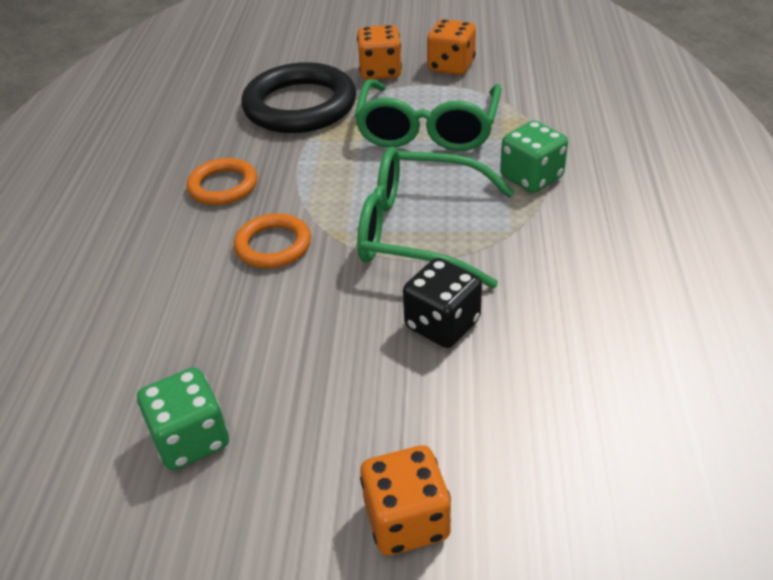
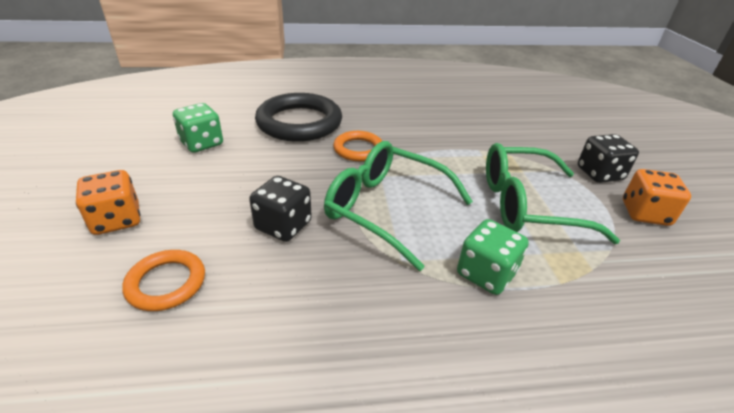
camera: 75 degrees right, 5 degrees down
(223, 186) = (412, 125): orange ring -> orange ring (166, 283)
(300, 105) = (520, 142): black ring -> black ring (299, 122)
(380, 71) = (599, 174): orange dice -> black dice
(421, 231) = (387, 209): green glasses -> green glasses turned 60 degrees counterclockwise

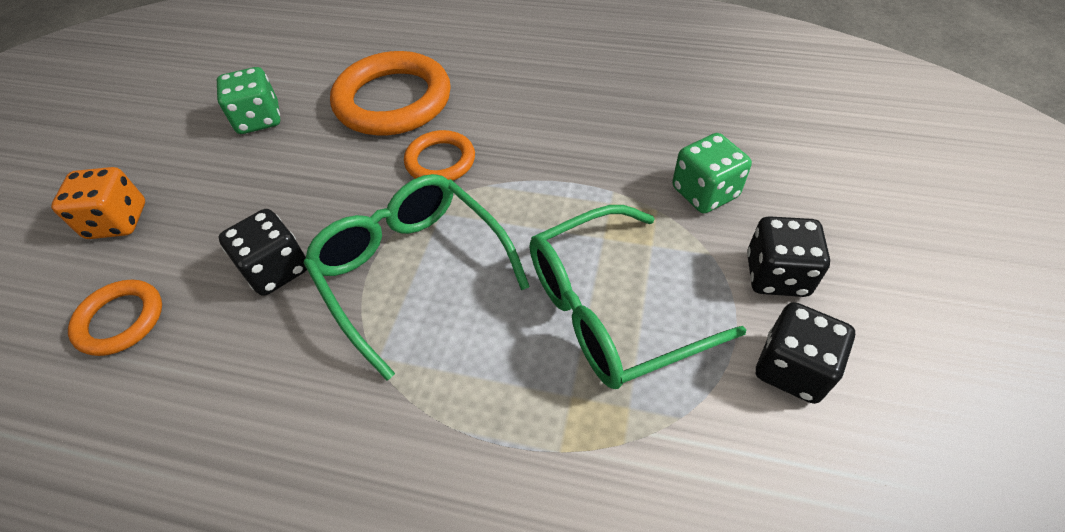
camera: 25 degrees right, 15 degrees up
(299, 122) = (393, 100): black ring -> orange ring
(486, 274) = (469, 407): green dice -> green dice (704, 192)
(528, 205) = (613, 309): green glasses -> green glasses turned 45 degrees counterclockwise
(644, 213) = (792, 368): orange dice -> black dice

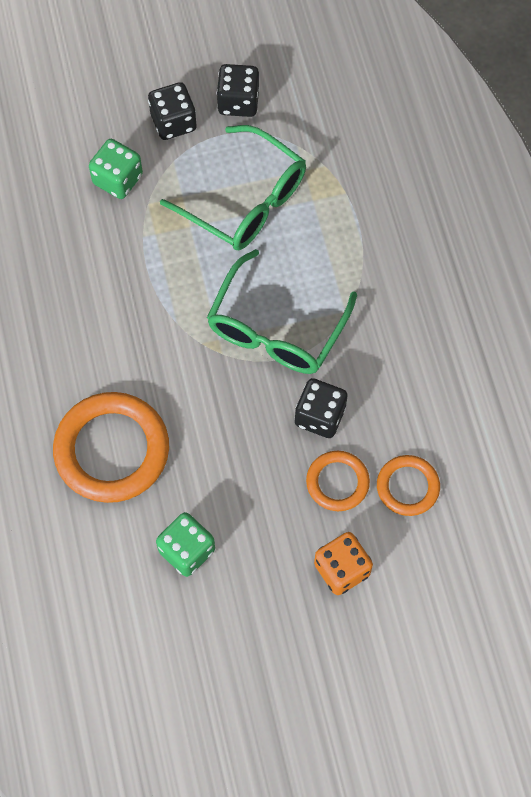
camera: 120 degrees left, 15 degrees up
(440, 161) = (167, 368): orange ring -> orange ring (337, 482)

